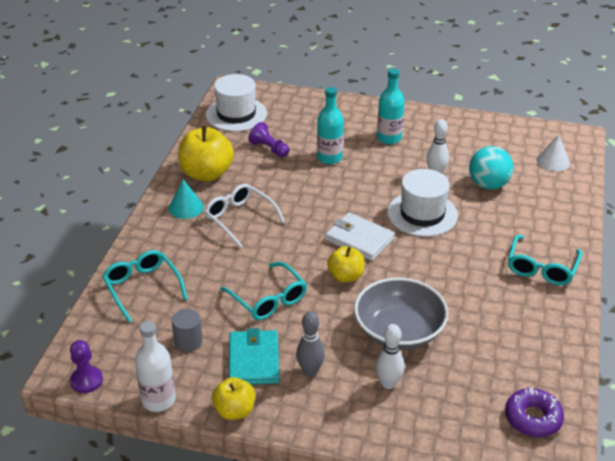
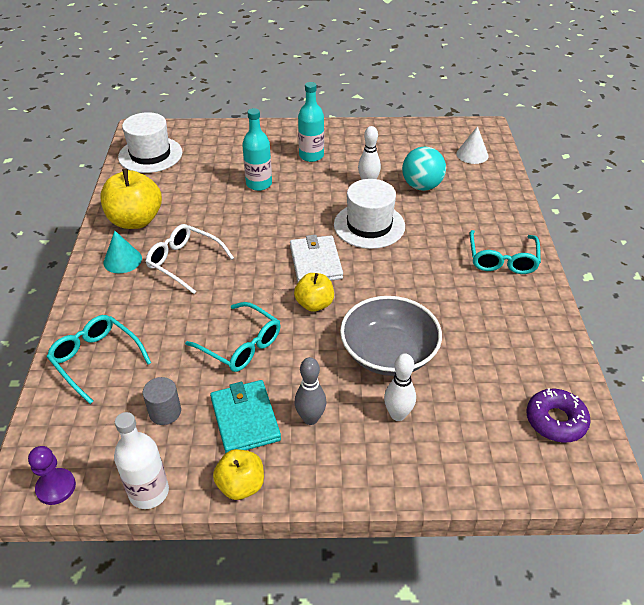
camera: 15 degrees left, 5 degrees up
(269, 149) = (194, 184): purple pawn -> none
(359, 239) = (315, 262): white wallet -> white wallet turned 60 degrees clockwise

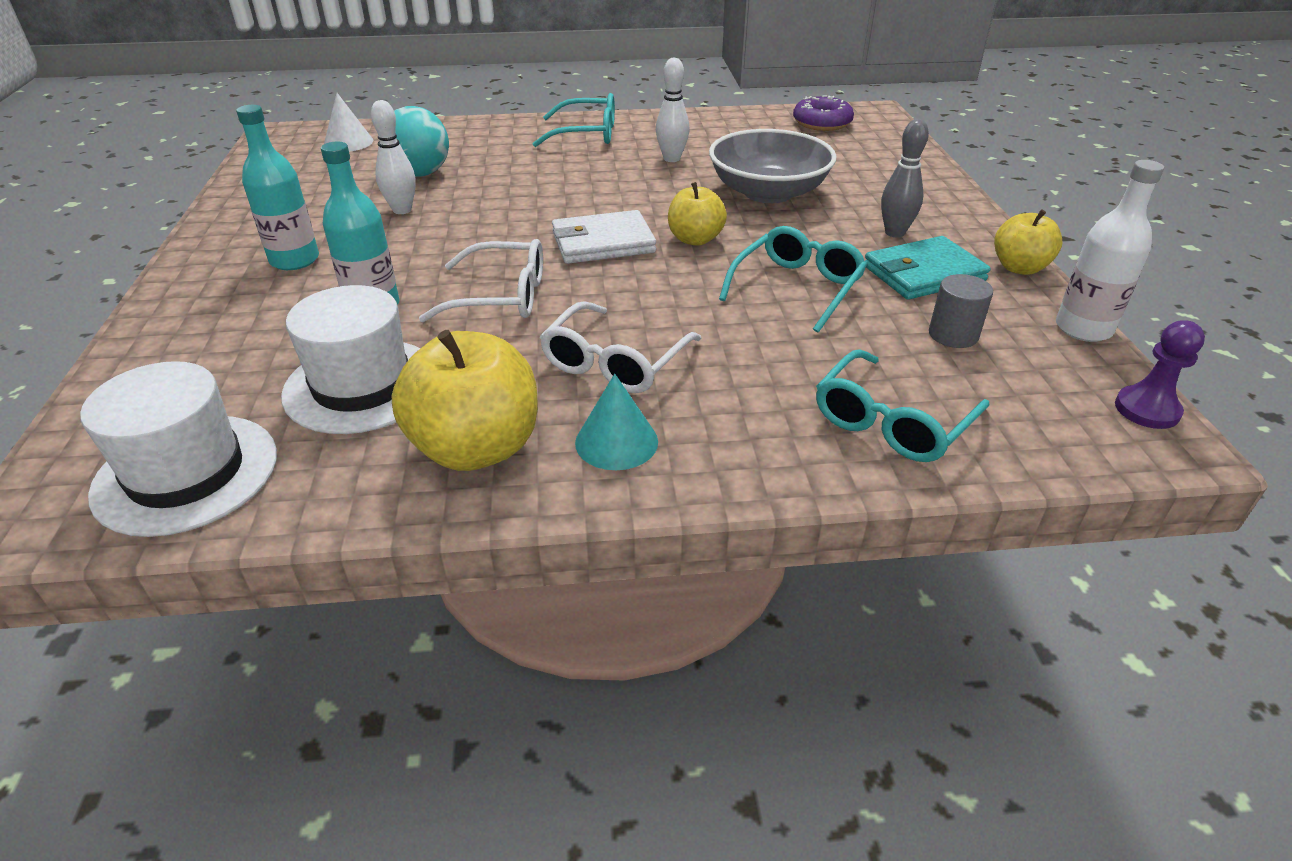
camera: 95 degrees left, 5 degrees down
(259, 223) = (500, 296): none -> white glasses
(369, 225) = (513, 207): white hat -> white hat (362, 385)
(397, 414) = (858, 187): white bowling pin -> white bowling pin (671, 159)

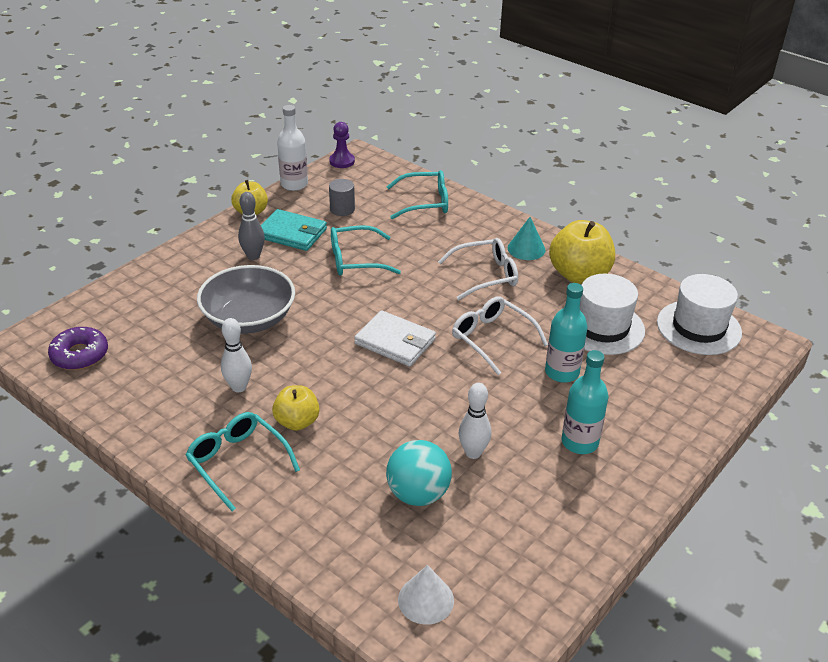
camera: 135 degrees left, 0 degrees up
(695, 239) = (347, 313): yellow apple -> yellow apple (297, 422)

